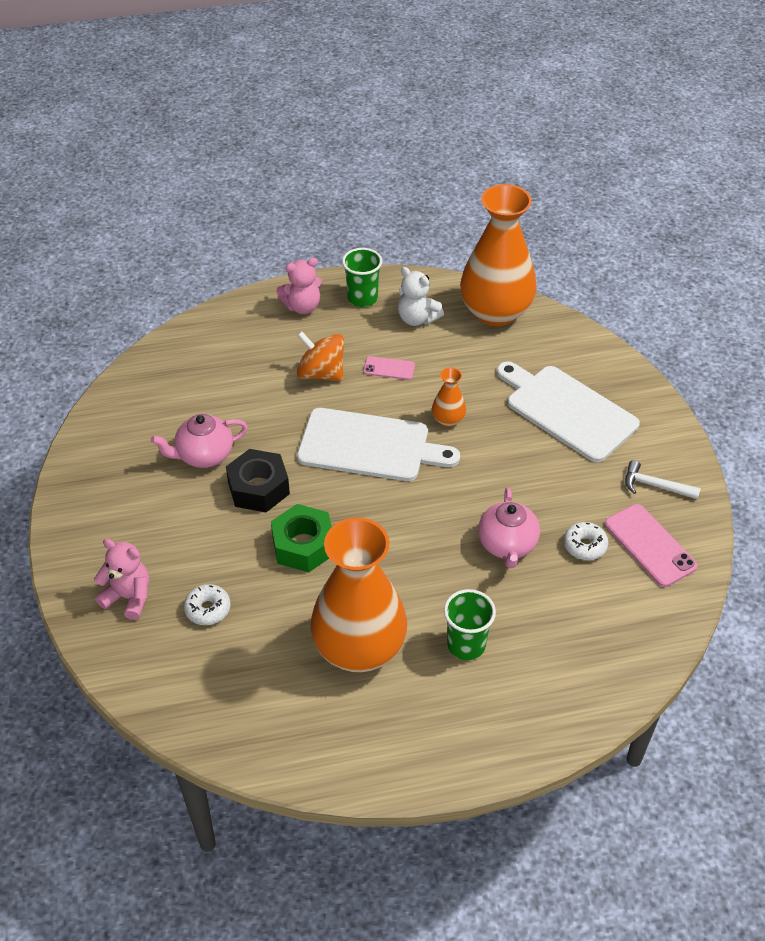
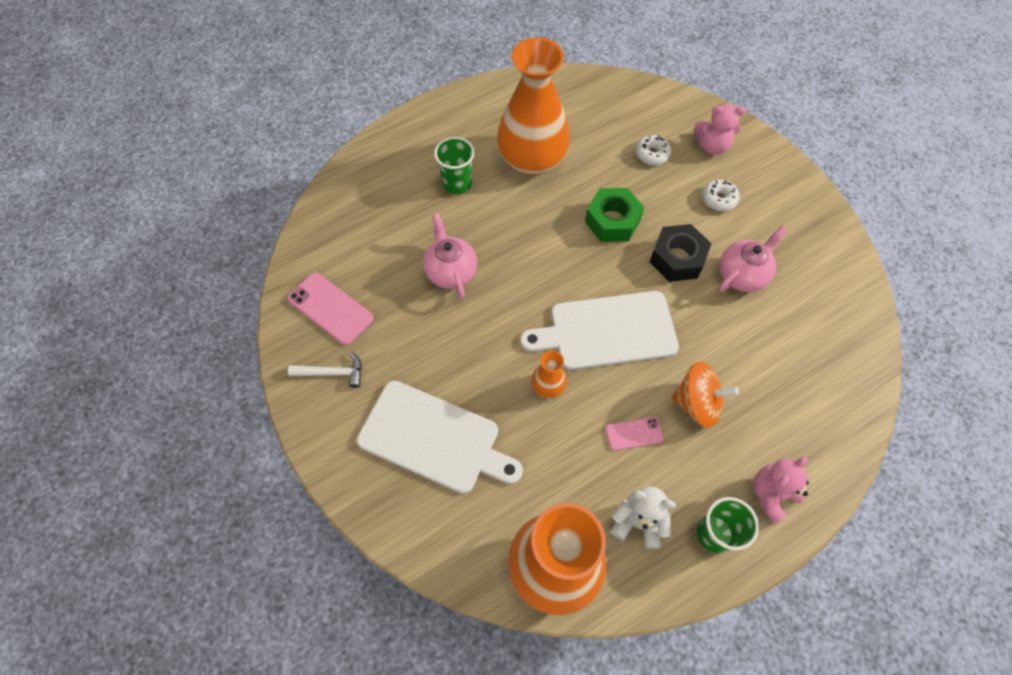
camera: 160 degrees right, 15 degrees up
(584, 545) = (386, 291): white donut -> white donut (719, 199)

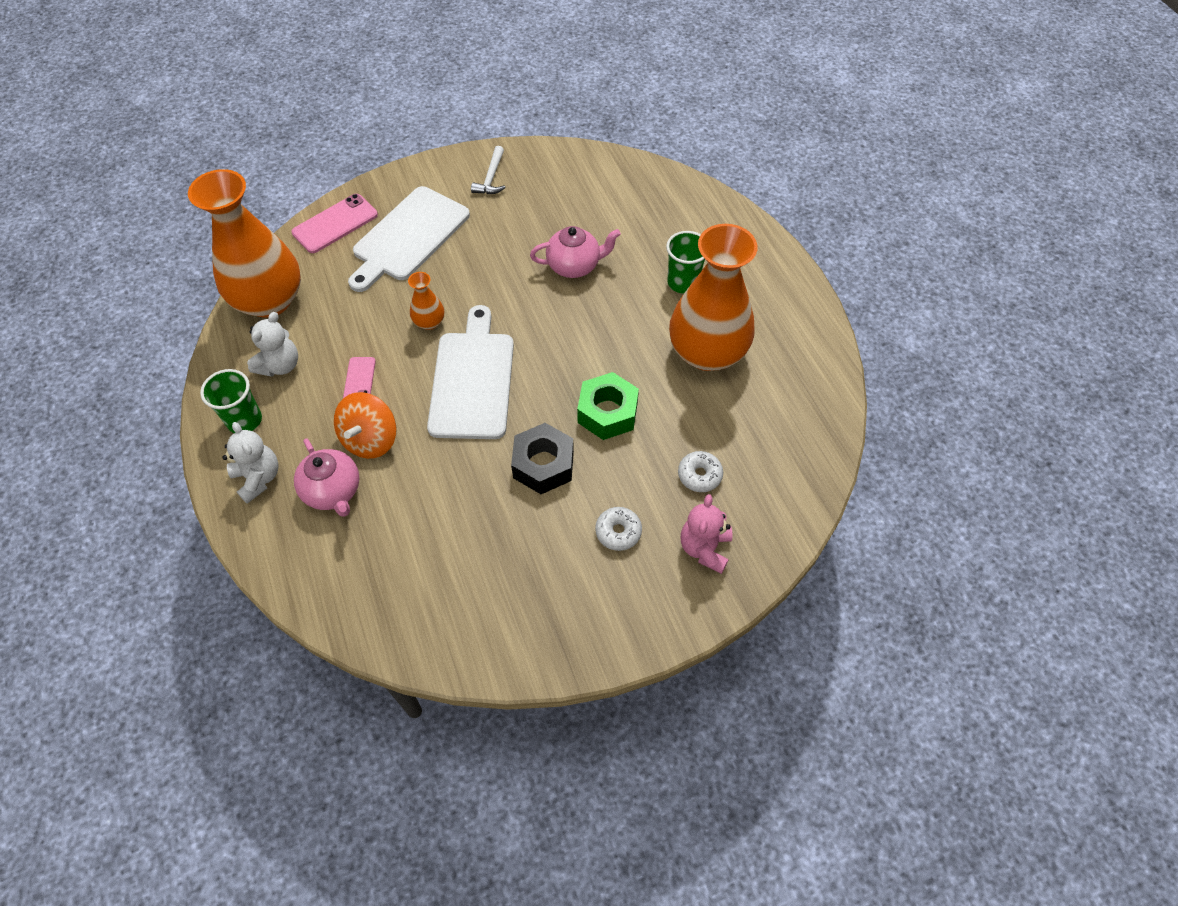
camera: 100 degrees right, 5 degrees down
(330, 308) = (555, 179): pink phone -> pink phone (335, 224)
(742, 274) = (506, 526): pink teapot -> pink teapot (333, 491)
(771, 494) = (258, 478): pink teddy bear -> white teddy bear

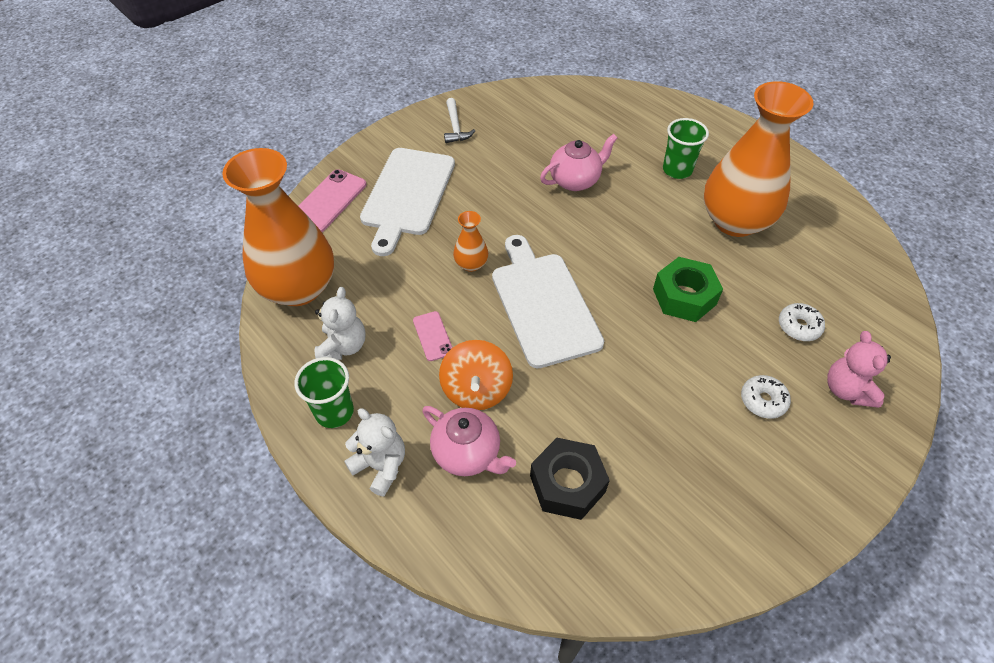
camera: 20 degrees left, 5 degrees down
(543, 464) = (656, 361): black nut -> black nut (567, 484)

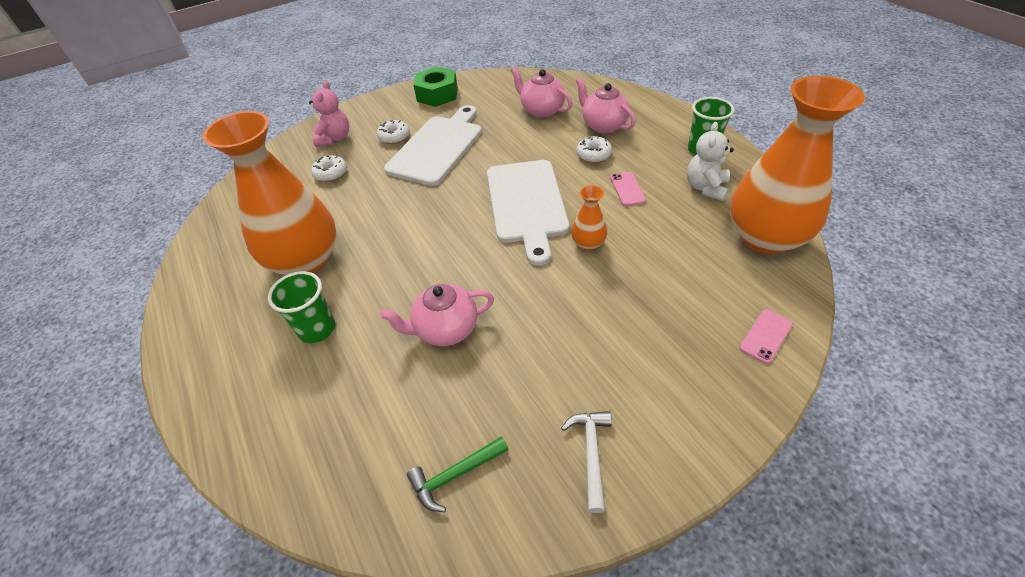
camera: 165 degrees left, 5 degrees down
(328, 201) = (766, 336): pink phone -> pink phone, size x0.59
(381, 466) = (662, 123): white teddy bear -> none
(407, 195) = (661, 333): white cutting board -> white cutting board (437, 147)
(476, 390) = (593, 155): orange spinning top -> white donut
(534, 110) = (455, 475): none -> green hammer
(567, 484) = (541, 110): black nut -> pink teapot
(684, 296) = (403, 200): green nut -> green nut (437, 94)

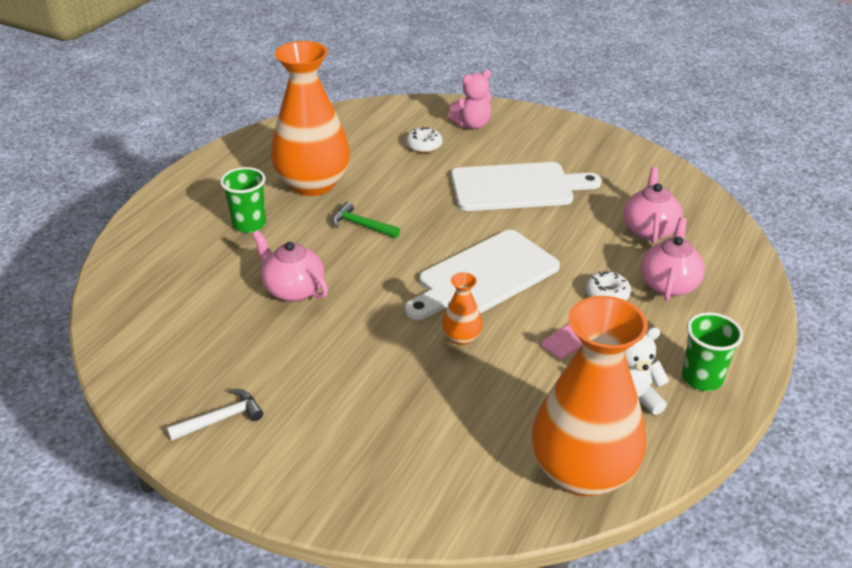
camera: 55 degrees right, 10 degrees down
(394, 137) = (507, 155): white donut -> none
(437, 94) = (602, 150): green nut -> none
(455, 475) = (163, 351): green hammer -> green hammer (361, 225)
(766, 336) = (426, 504): pink phone -> none

